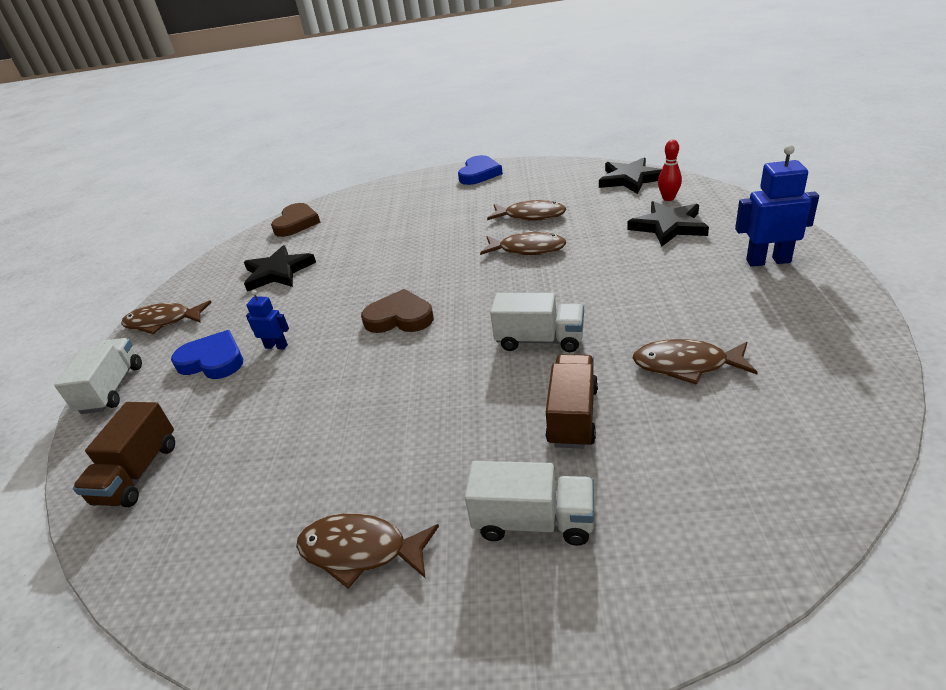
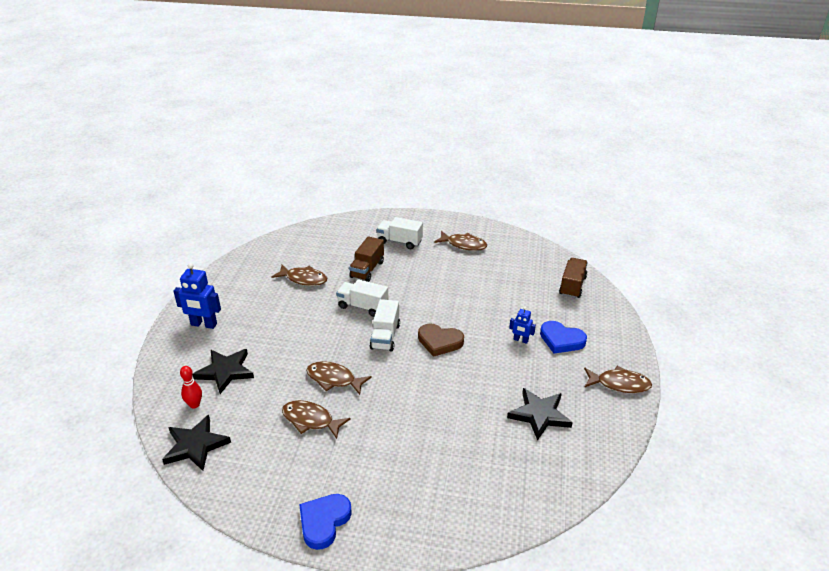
camera: 175 degrees left, 0 degrees up
(112, 389) = (621, 335): white truck -> white truck (385, 336)
(296, 223) = (540, 492): brown heart -> none

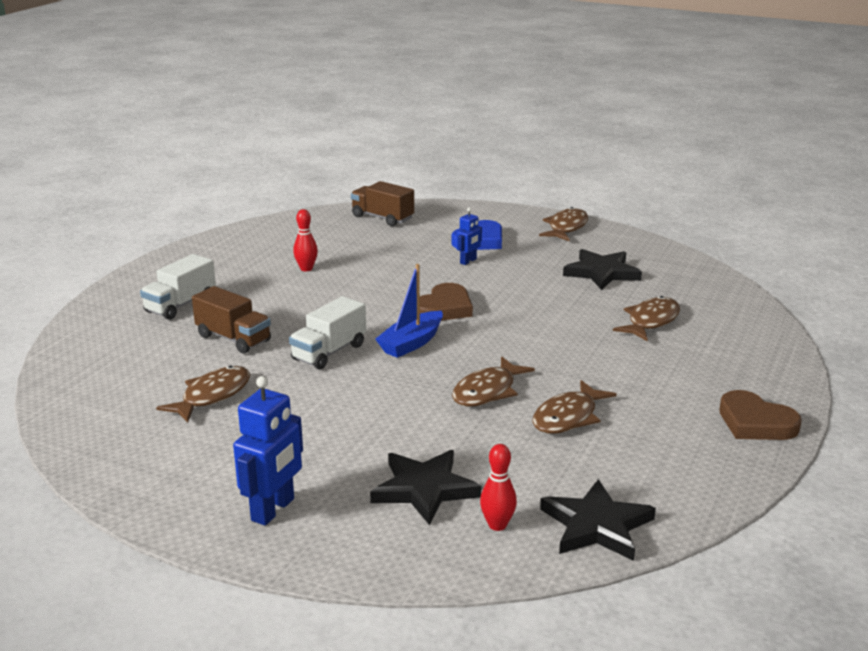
camera: 75 degrees left, 10 degrees down
(324, 522) = (755, 422): blue heart -> brown heart
(385, 336) = (411, 343): white truck -> blue boat
(464, 245) = (235, 262): brown fish -> brown fish (651, 321)
(469, 273) = (306, 269): none -> red bowling pin

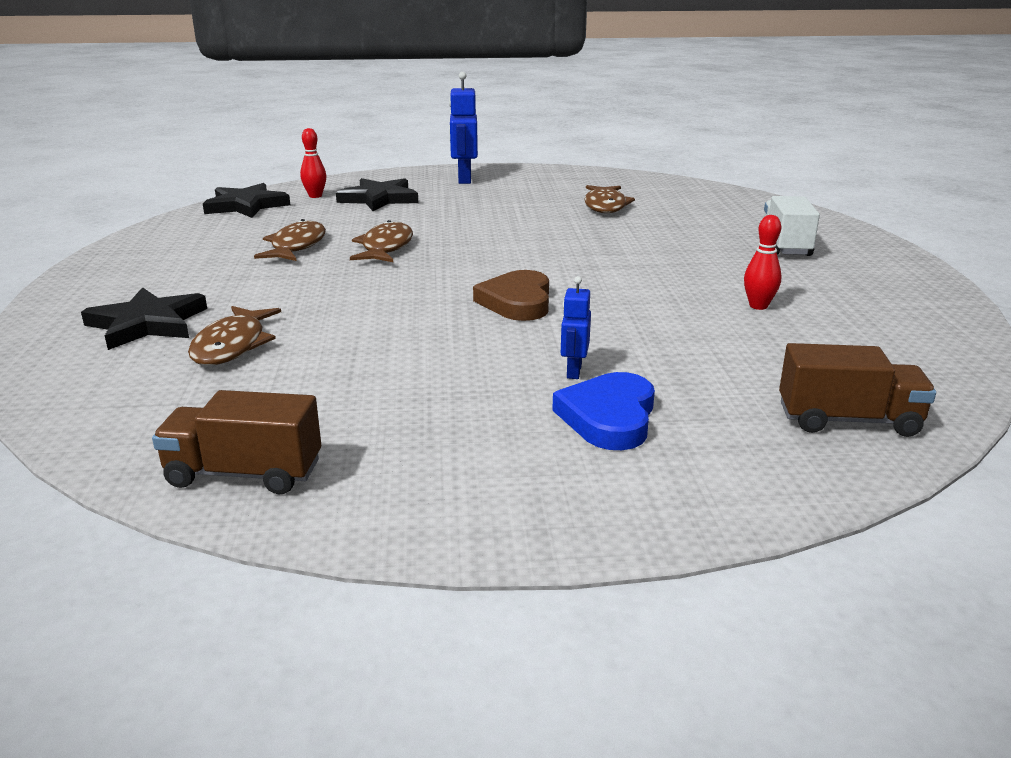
camera: 150 degrees right, 0 degrees up
(233, 338) = (673, 235): brown truck -> brown truck (244, 474)
(329, 352) = (570, 243): white truck -> none
(411, 343) = (504, 264): blue boat -> none
(566, 227) = (482, 507): brown fish -> none
(602, 273) = (340, 407): black star -> black star (147, 324)
(755, 422) = (104, 275): brown heart -> none

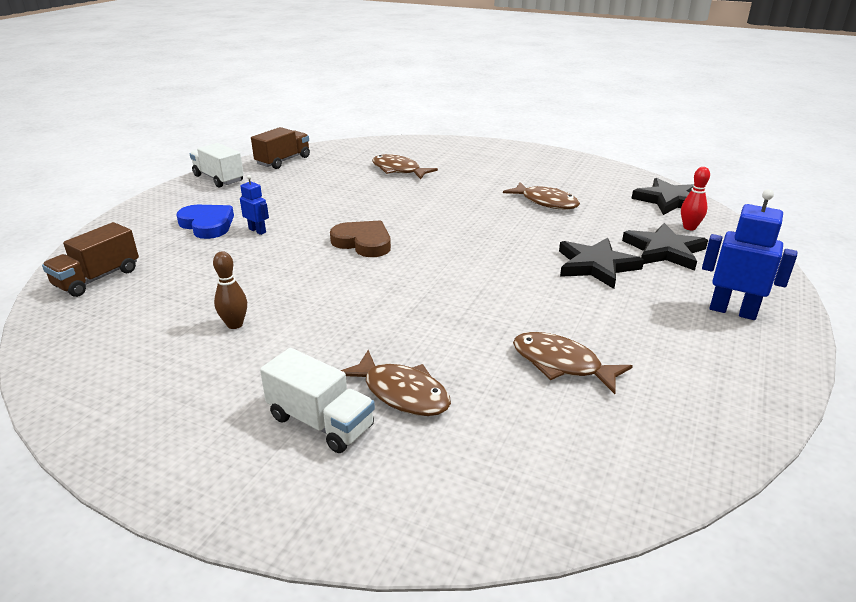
camera: 120 degrees right, 5 degrees up
(147, 324) = (448, 159): black star -> black star (596, 266)
(385, 247) = (516, 227): brown fish -> brown fish (402, 393)
(414, 507) = (218, 178): none -> white truck
(758, 306) = (235, 324): red bowling pin -> brown bowling pin

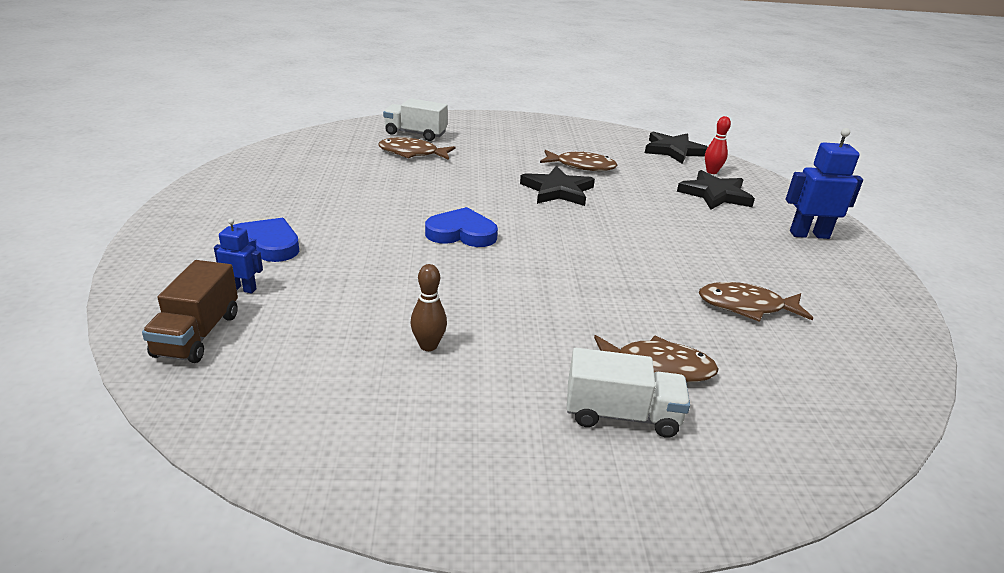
camera: 30 degrees left, 0 degrees up
(218, 178) = (214, 190): white truck -> white truck (415, 134)
(257, 231) = (334, 241): blue robot -> blue robot (242, 289)
(283, 161) = (271, 159): brown truck -> none
(363, 242) = (461, 233): brown heart -> blue heart
(596, 266) = (681, 217): black star -> black star (557, 190)

